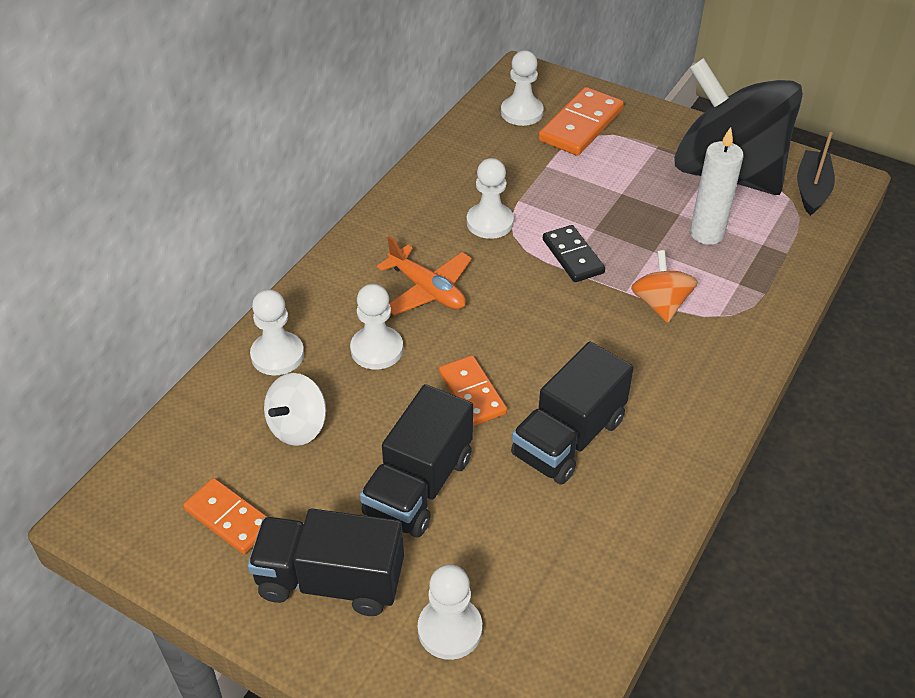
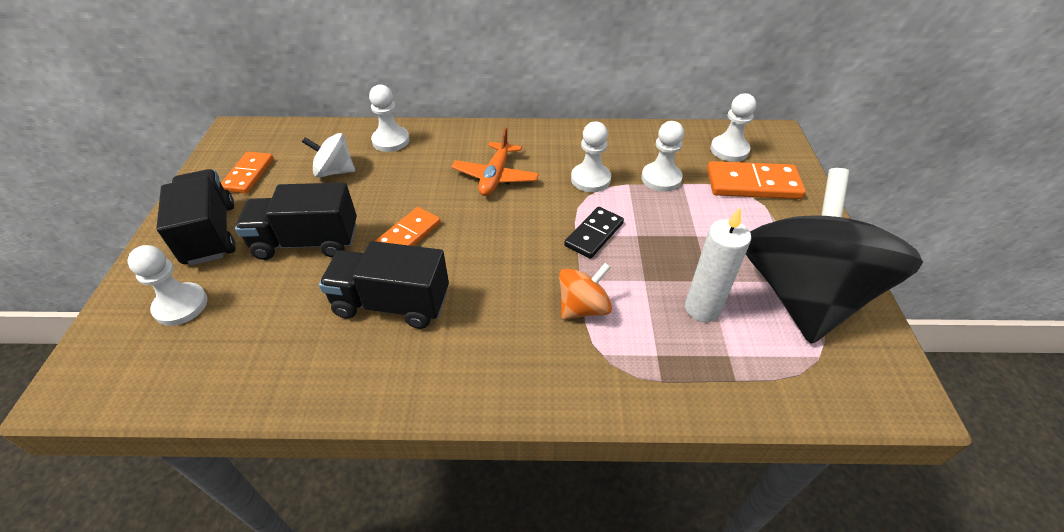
camera: 60 degrees right, 0 degrees up
(377, 349) = (422, 176): white pawn -> white pawn (661, 178)
(812, 189) = (854, 371): black boat -> none

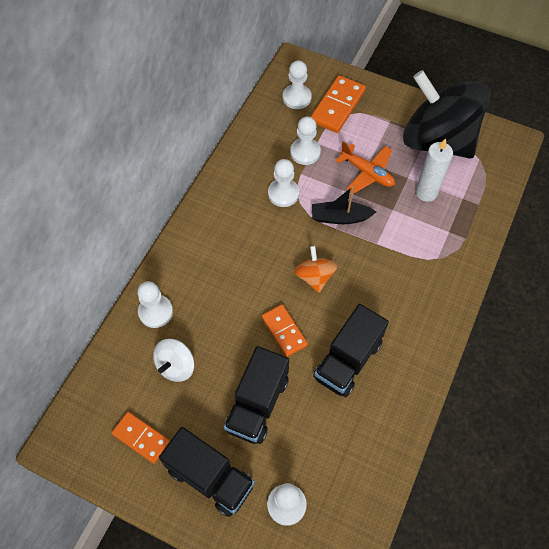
camera: 65 degrees left, 15 degrees up
(210, 234) = (210, 477): black truck -> black truck turned 150 degrees counterclockwise
(495, 176) = (247, 252): orange plane -> orange plane (367, 173)
(583, 307) = (399, 252): orange spinning top -> orange spinning top (314, 277)
(594, 234) = (340, 217): black domino -> black boat

